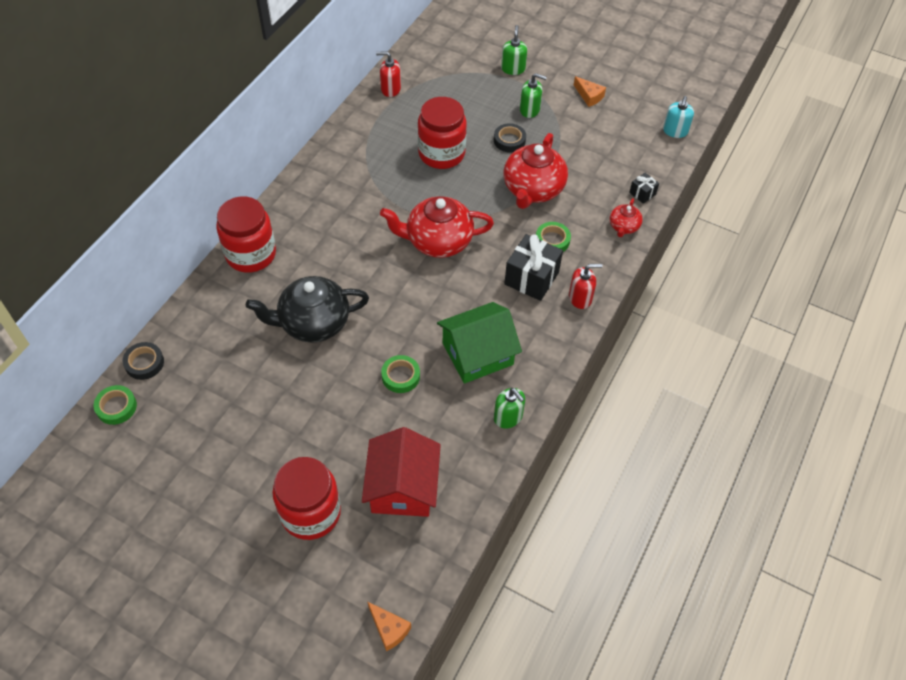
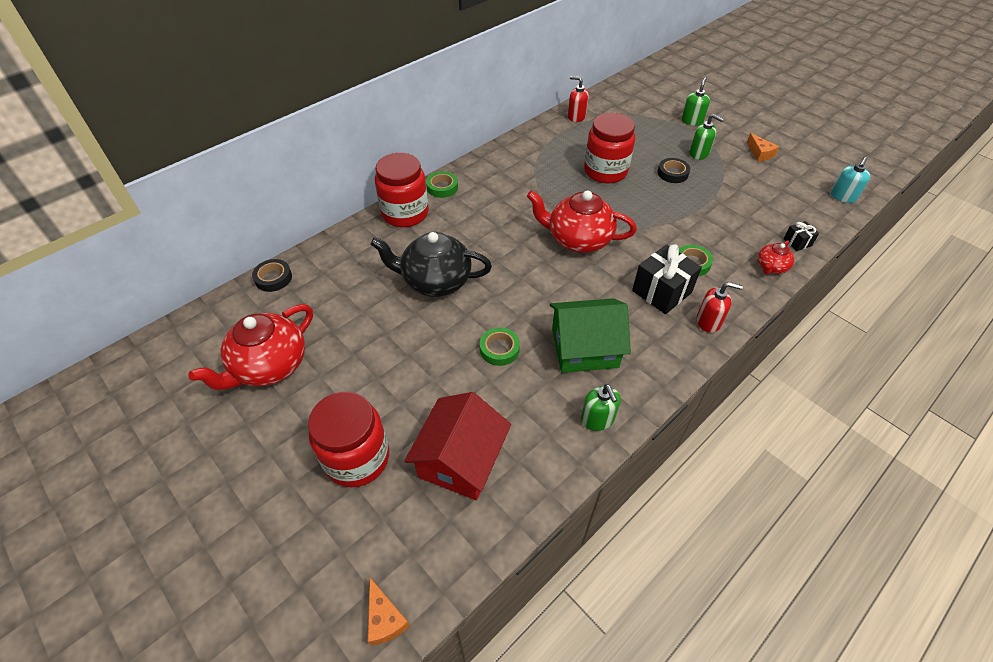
camera: 20 degrees right, 5 degrees down
(116, 407) = (231, 308): green tape -> green tape (442, 187)
(533, 190) = (684, 216): red teapot -> red teapot (269, 366)

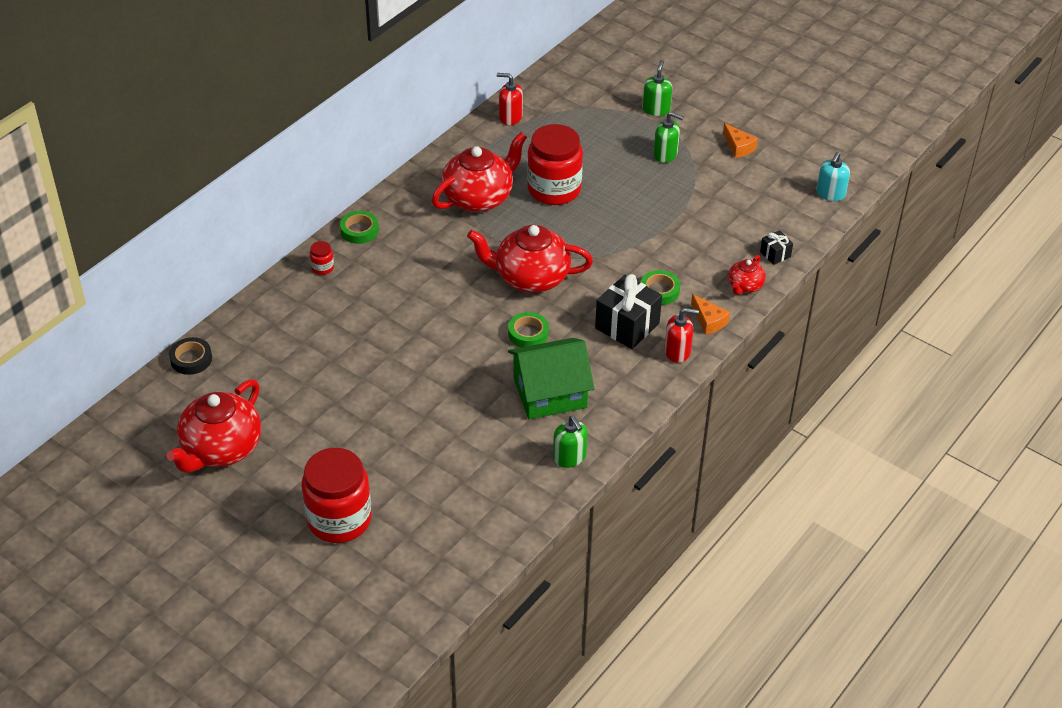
camera: 10 degrees left, 5 degrees down
(385, 618) = (399, 634): orange cheese -> orange cheese (708, 321)
(405, 213) = (322, 268): red jar -> red jar, size x0.40
(435, 281) = (377, 342): black teapot -> none
(460, 460) = (441, 508): red house -> none
(499, 349) = (461, 404): green tape -> green tape (528, 333)
(543, 172) = (479, 198): none -> red teapot
(672, 173) = (634, 184): black tape -> none

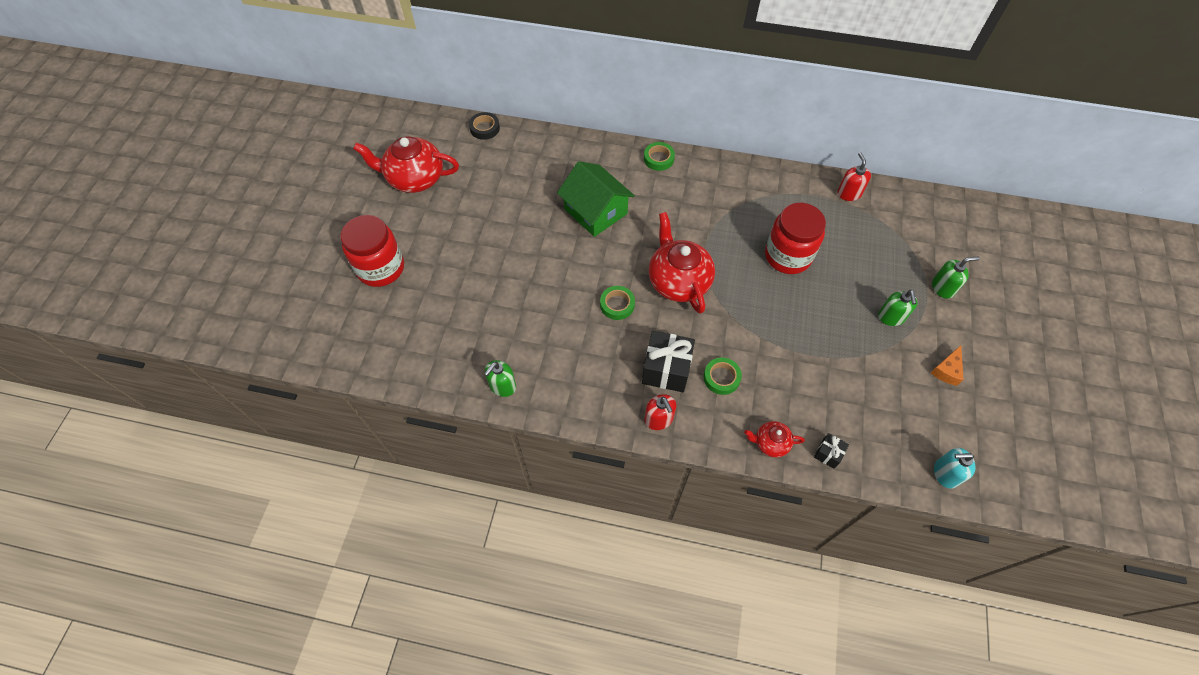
camera: 65 degrees right, 15 degrees up
(322, 268) = (608, 155): red jar -> none
(479, 198) = (743, 212): red teapot -> none
(550, 393) = (562, 345): green house -> green house (595, 211)
(708, 321) = (709, 430): orange cheese -> none

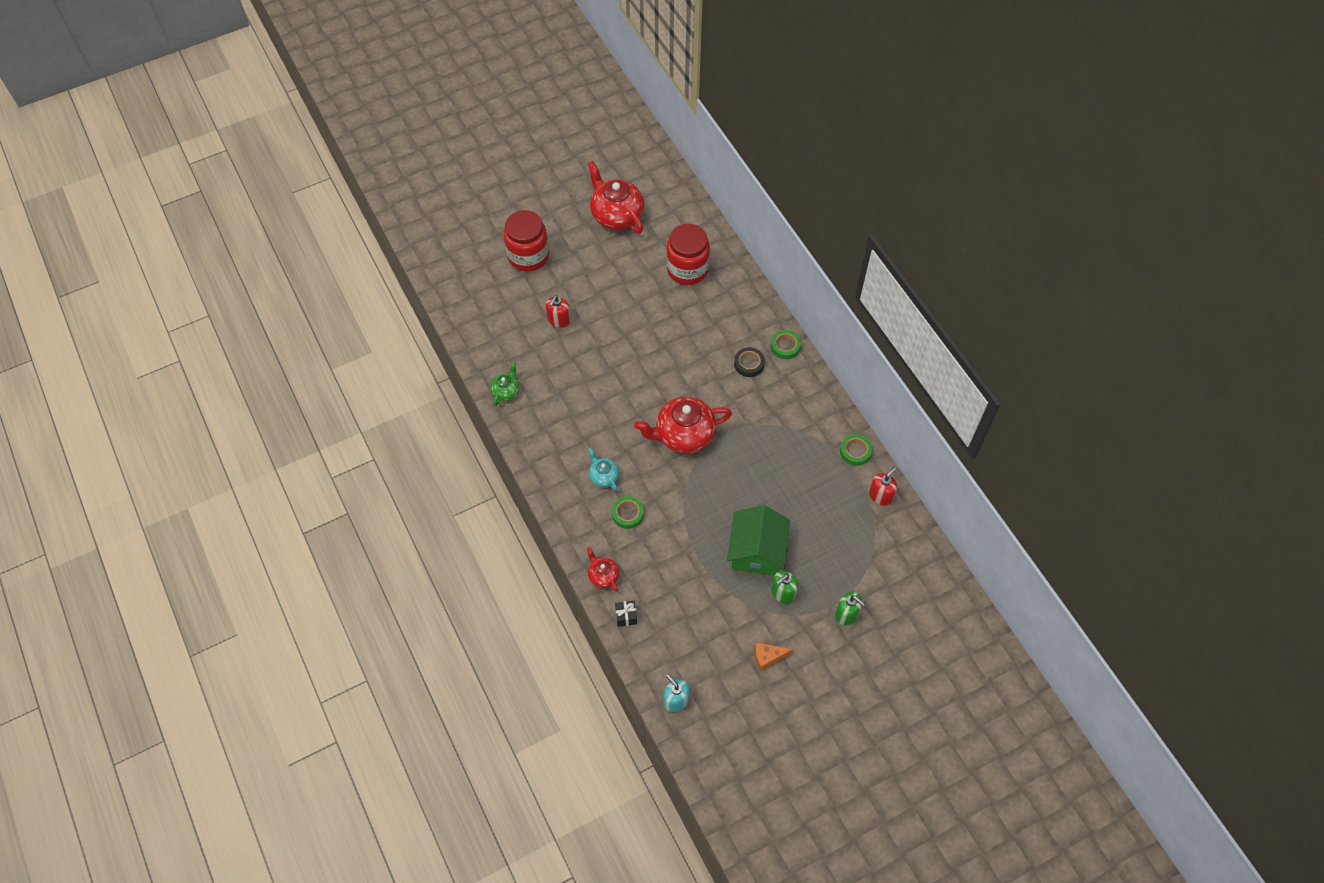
camera: 50 degrees right, 0 degrees up
(484, 128) = (702, 219): black tape -> black tape (749, 364)
(502, 386) = (506, 391): green soap dispenser -> green teapot
(595, 211) = (695, 342): green house -> green house (757, 551)
(617, 305) = (628, 411): green tape -> green tape (855, 451)
(658, 419) = (562, 497): red soap dispenser -> red soap dispenser (559, 320)
(666, 370) = (603, 476): black gift -> turquoise teapot
(678, 281) = (683, 435): red teapot -> red teapot turned 135 degrees counterclockwise
(788, 256) = (775, 490): red jar -> red jar (687, 269)

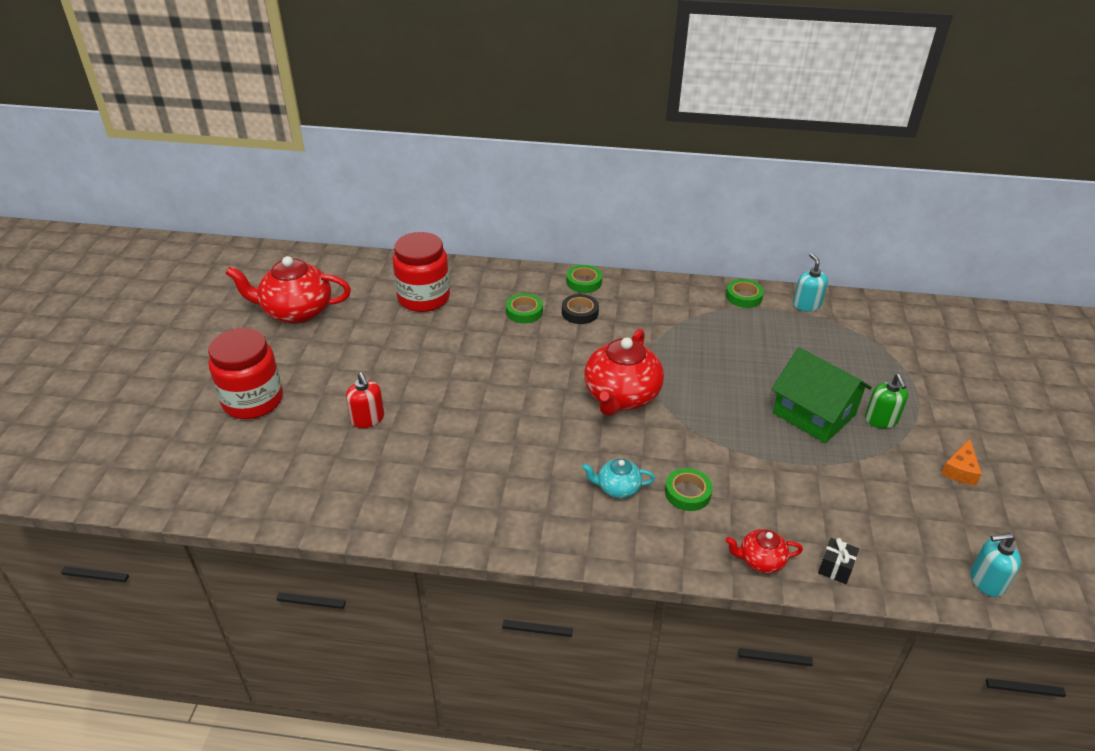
camera: 55 degrees left, 20 degrees down
(506, 391) = (410, 517): green teapot -> none
(722, 332) = (524, 312): none -> green tape
(846, 614) = (934, 388): green soap dispenser -> none
(881, 495) = (806, 305): red soap dispenser -> turquoise soap dispenser

